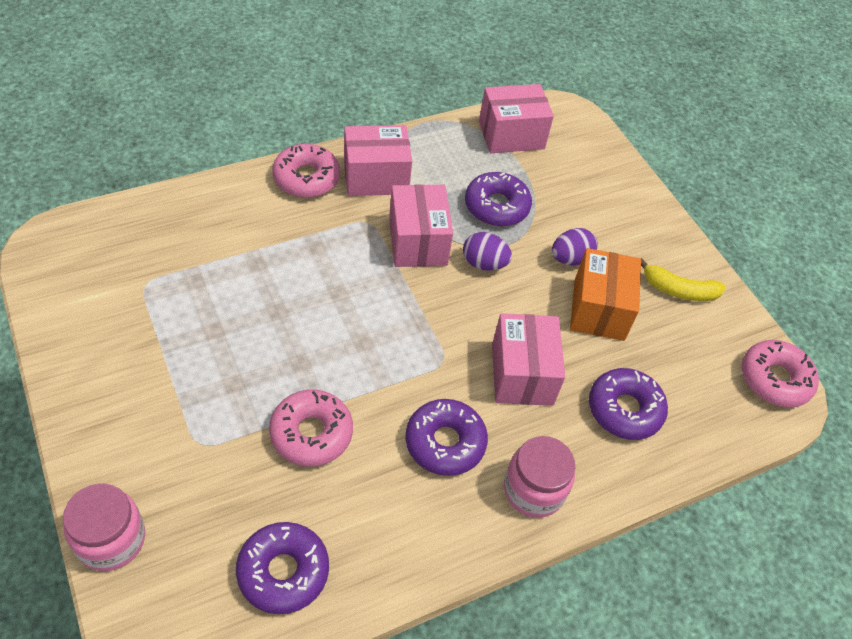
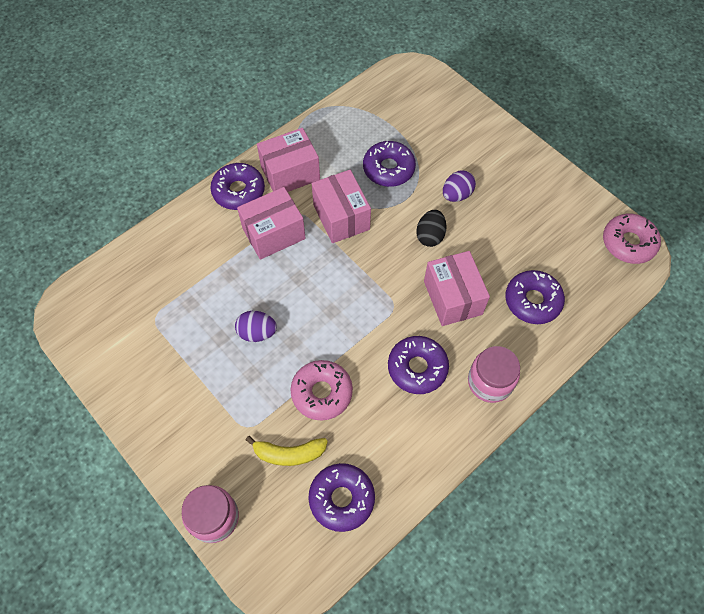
camera: 10 degrees left, 10 degrees up
(306, 178) = (238, 191): pink donut -> purple donut
(484, 263) = (396, 219): purple egg -> purple egg (257, 332)
(511, 135) = (378, 104): pink box -> pink box (274, 233)
(519, 295) = (430, 236): none -> black egg
(598, 309) = (490, 229): orange box -> none
(679, 290) = (541, 194): yellow banana -> yellow banana (289, 453)

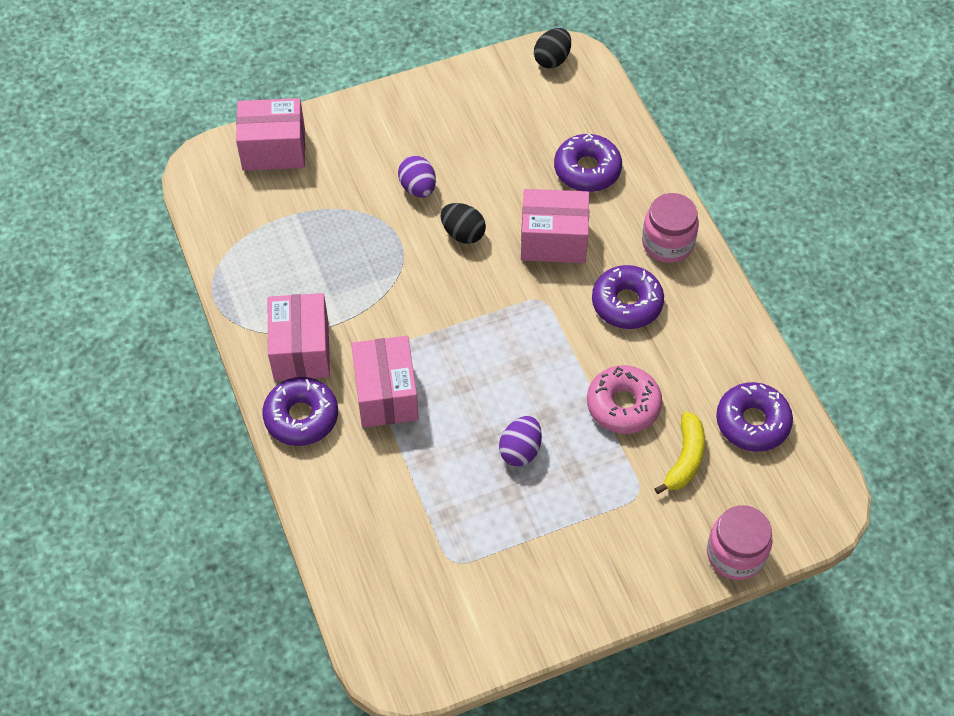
camera: 70 degrees left, 5 degrees down
(341, 217) = (395, 314): pink box -> pink box (274, 149)
(388, 169) = (347, 242): purple donut -> none
(628, 243) = (552, 59): pink donut -> black egg

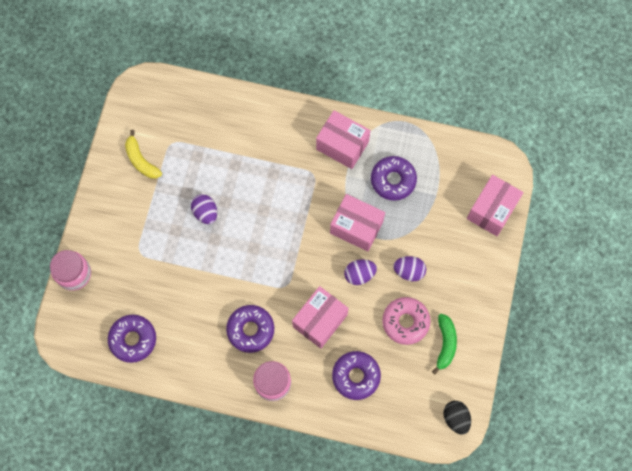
camera: 125 degrees right, 15 degrees up
(301, 417) = (302, 122): purple donut -> purple donut (393, 180)
(386, 394) = (285, 170): pink box -> pink box (356, 227)
(463, 233) = (359, 274): black egg -> purple egg
(477, 110) = (445, 344): none -> green banana
(623, 405) = (192, 281): pink donut -> pink donut (405, 322)
(685, 459) = (140, 289): yellow banana -> yellow banana (141, 160)

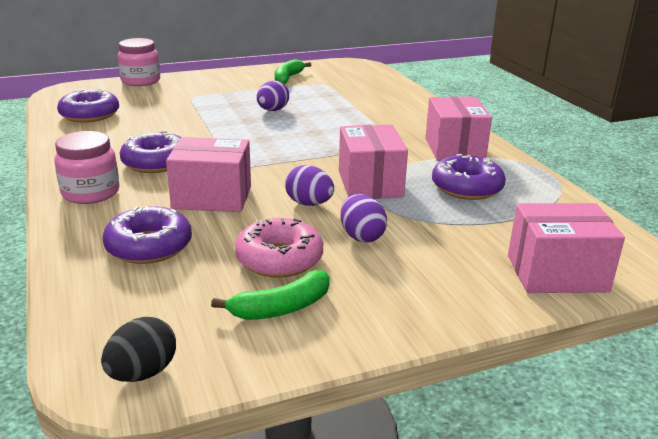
camera: 55 degrees right, 45 degrees down
(141, 160) = (288, 78): yellow banana -> green banana

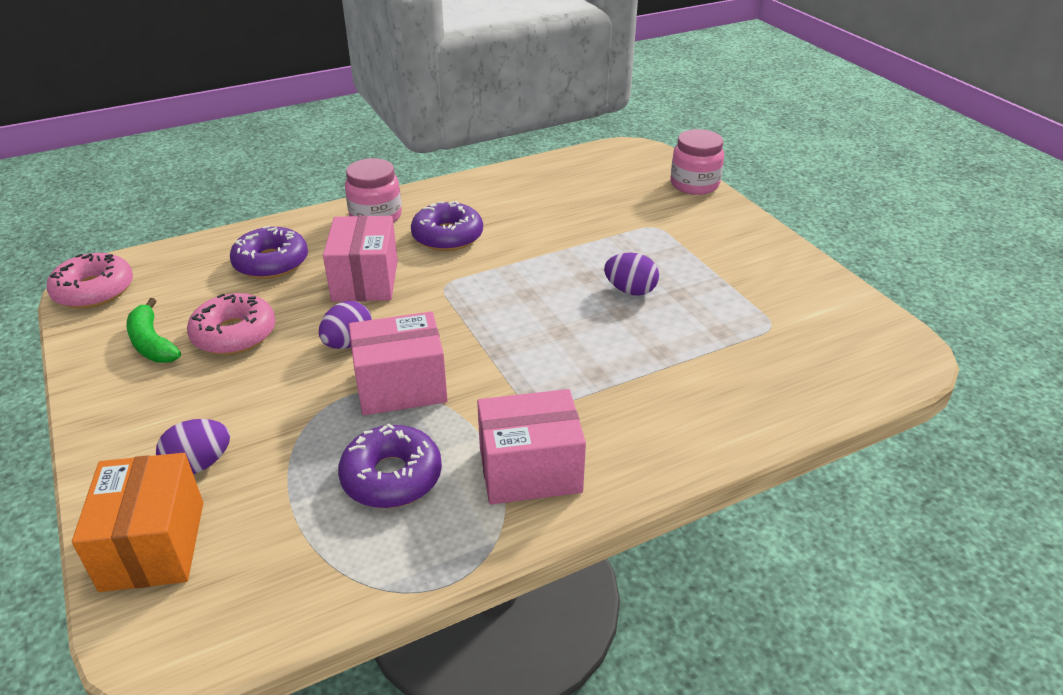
camera: 85 degrees right, 10 degrees up
(90, 115) = (568, 177): purple donut -> none
(142, 373) = (94, 290): black egg -> pink donut
(288, 78) = (778, 290): green banana -> none
(361, 236) = (269, 384): purple egg -> purple egg (199, 464)
(557, 273) = (153, 545): pink box -> orange box

